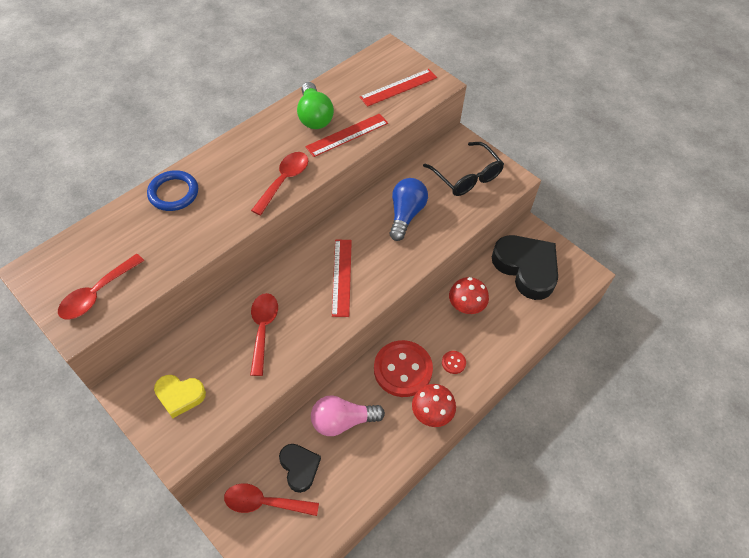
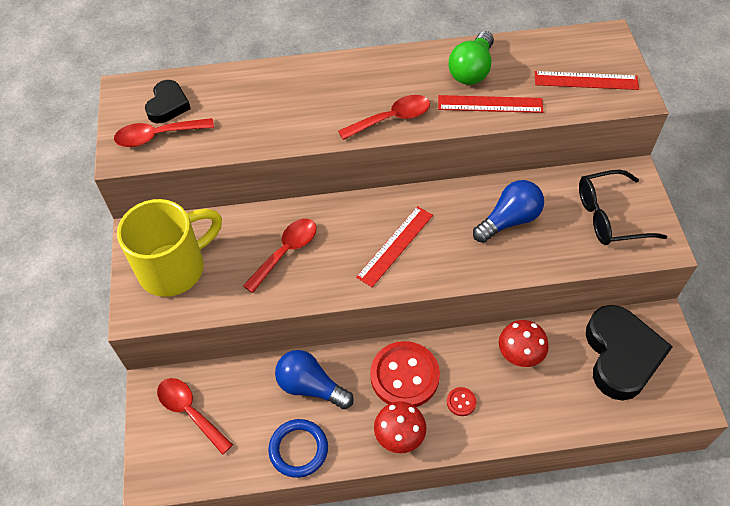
camera: 40 degrees right, 0 degrees up
(173, 193) = (285, 80): blue ring -> blue ring (298, 449)
(180, 396) = (174, 268): yellow heart -> yellow mug
(299, 467) = (241, 402): black heart -> black heart (168, 105)
(342, 421) = (310, 386): pink light bulb -> blue light bulb
(467, 177) = (609, 216): black glasses -> black glasses turned 75 degrees clockwise

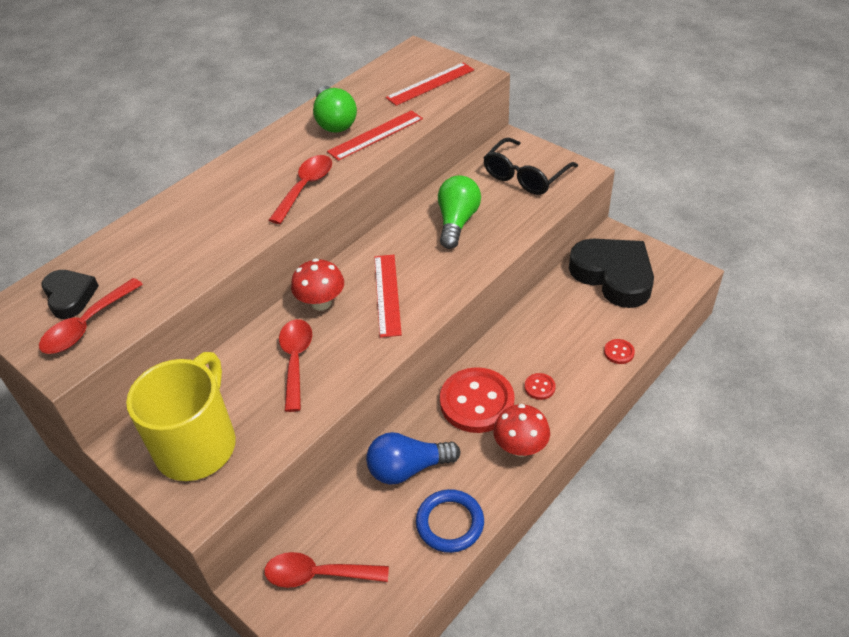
camera: 40 degrees left, 10 degrees down
(509, 220) = (457, 222): blue light bulb -> green light bulb
(519, 355) = (545, 324): red mushroom -> red mushroom (321, 303)
(552, 424) = (619, 352): none -> red button

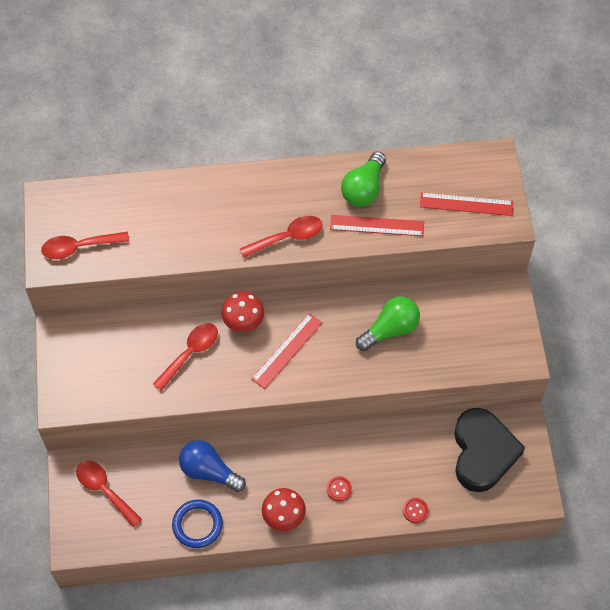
camera: 40 degrees right, 15 degrees up
(70, 296) = (87, 216): black heart -> none
(198, 444) = (92, 365): yellow mug -> none
(477, 402) = (291, 464): red button -> none
(525, 176) = (479, 329): black glasses -> none

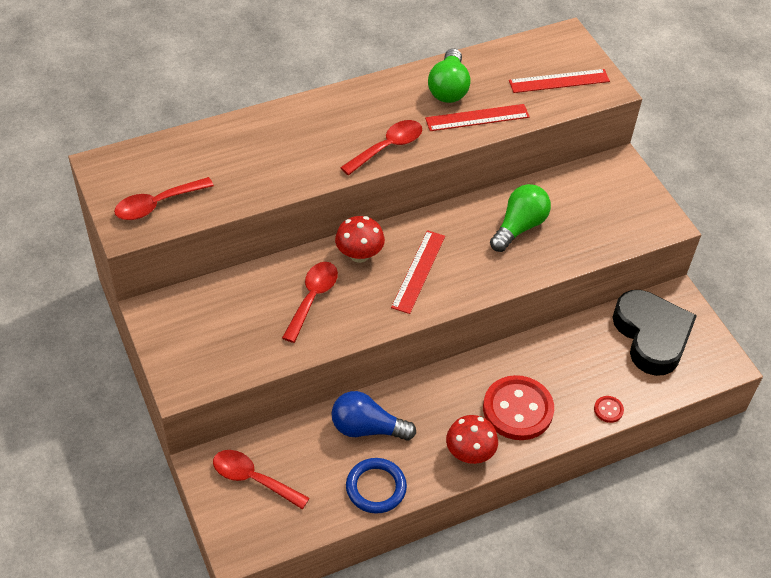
camera: 20 degrees left, 10 degrees down
(339, 489) = (518, 409): red button -> red button, size x2.40

